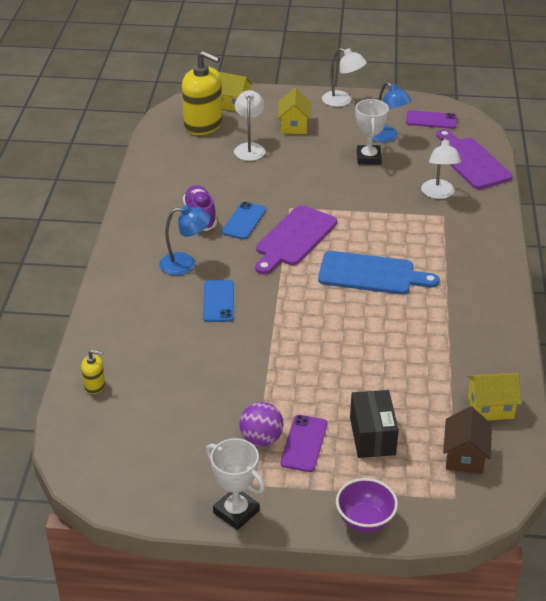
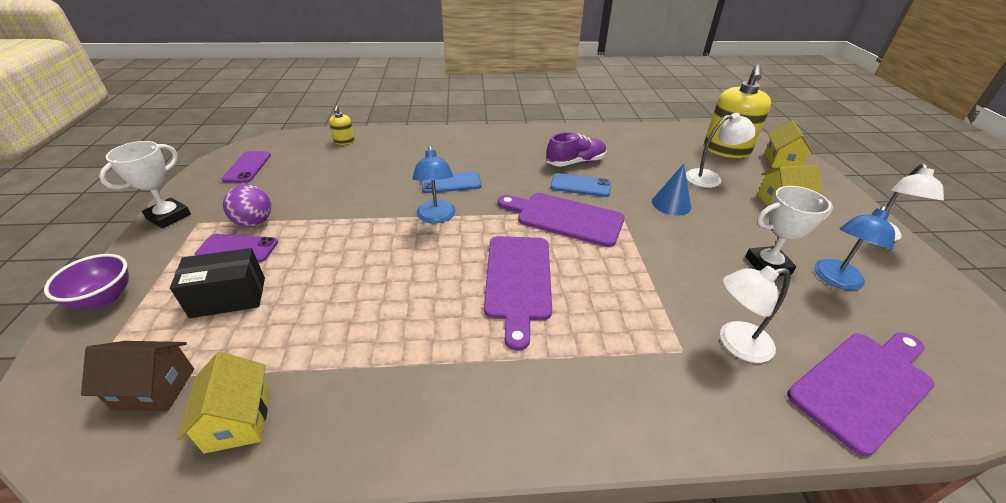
camera: 80 degrees right, 0 degrees up
(185, 264) = (501, 162): blue lamp -> blue lamp (436, 217)
(285, 179) = (671, 204): none -> blue cone
(371, 274) = (518, 281): blue cutting board -> purple cutting board
(431, 120) = (935, 328): purple phone -> purple phone (247, 167)

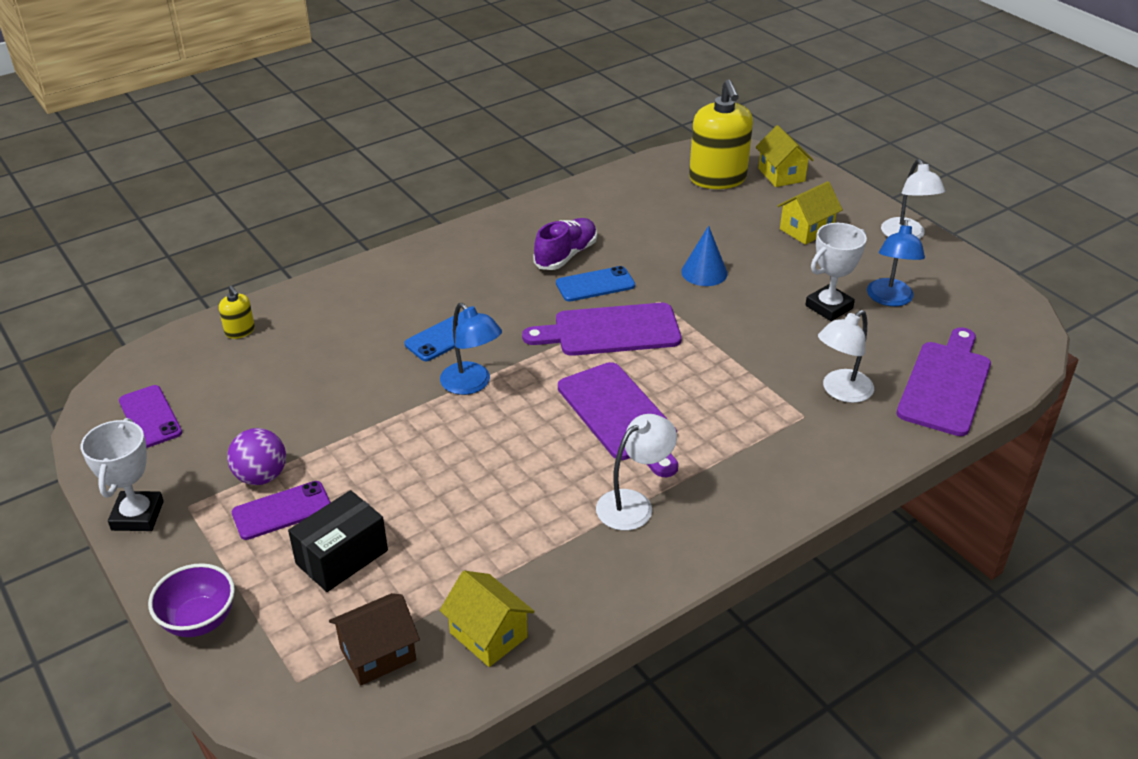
camera: 30 degrees left, 0 degrees up
(710, 178) = (722, 224): white lamp -> white lamp (633, 504)

